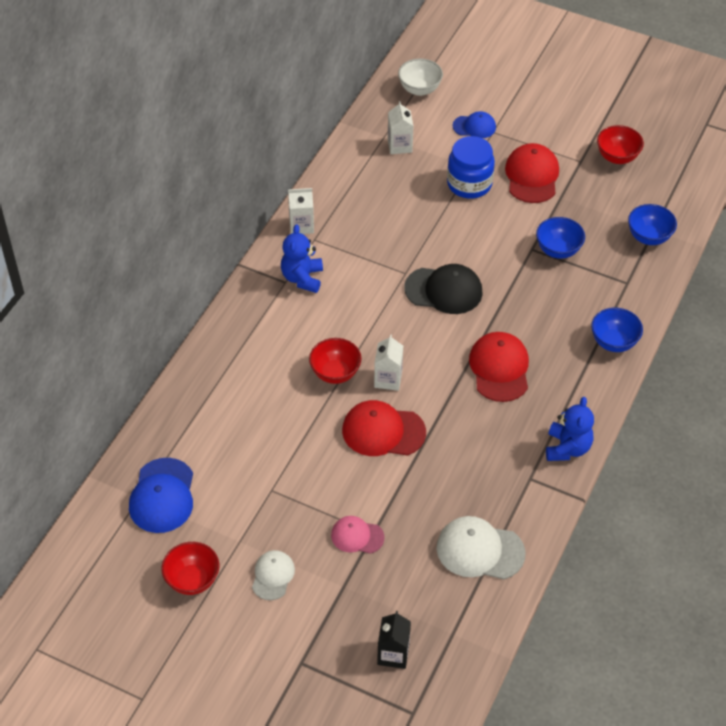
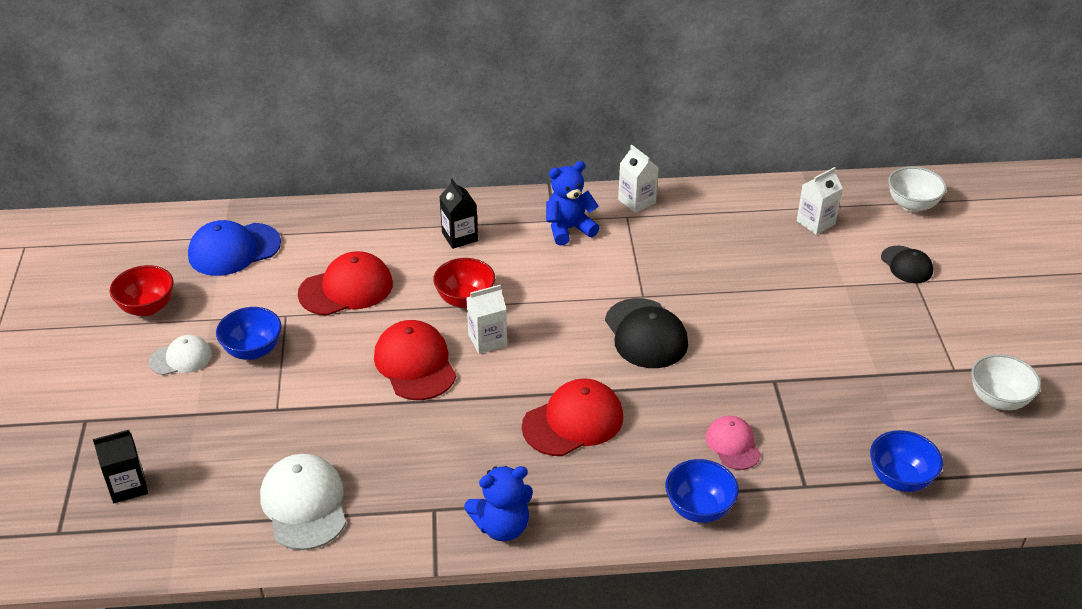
camera: 60 degrees right, 10 degrees down
(260, 345) = (459, 237): none -> black carton
(357, 536) = (265, 398): pink cap -> pink cap (733, 444)
(469, 184) = (818, 294): blue jar -> none
(474, 126) = (906, 265): blue cap -> black cap
(532, 176) = (885, 338): red cap -> red cap (346, 288)
(558, 250) = (794, 403): blue bowl -> blue bowl (253, 350)
(617, 157) = (998, 399): red bowl -> white bowl

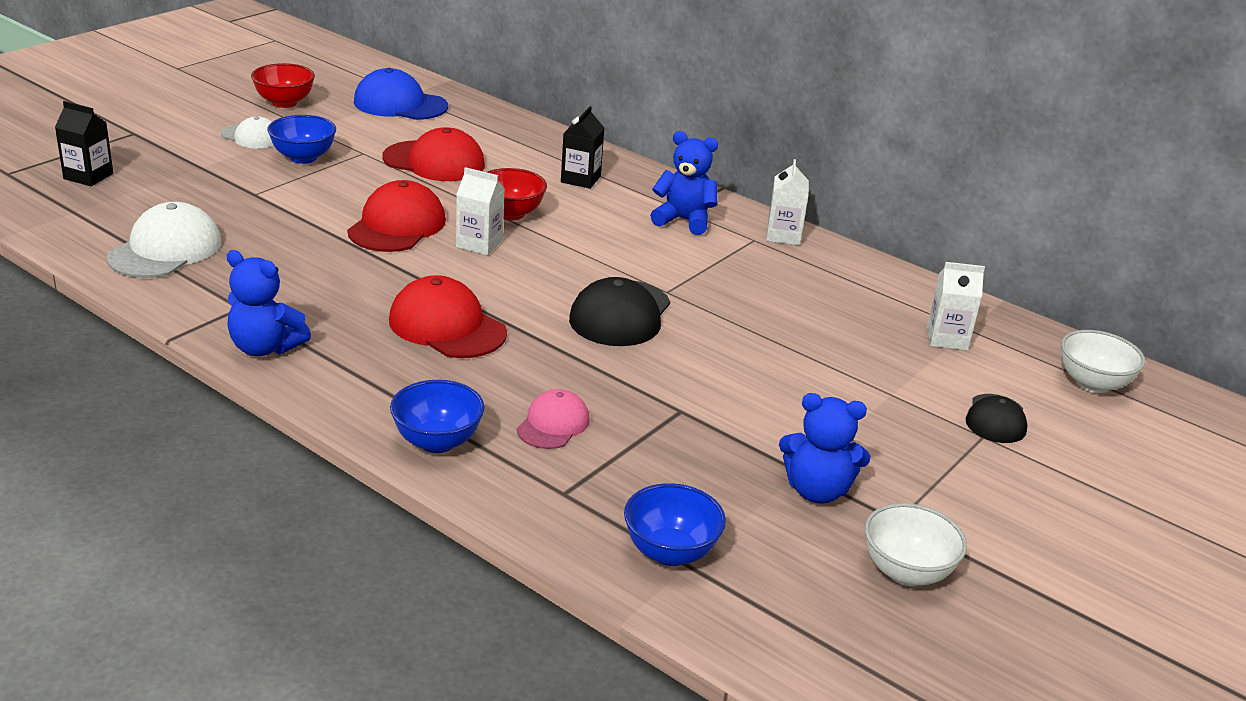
camera: 40 degrees right, 10 degrees down
(573, 421) = (447, 326): red cap -> red cap turned 150 degrees counterclockwise
(901, 381) = (817, 491): none -> blue teddy bear

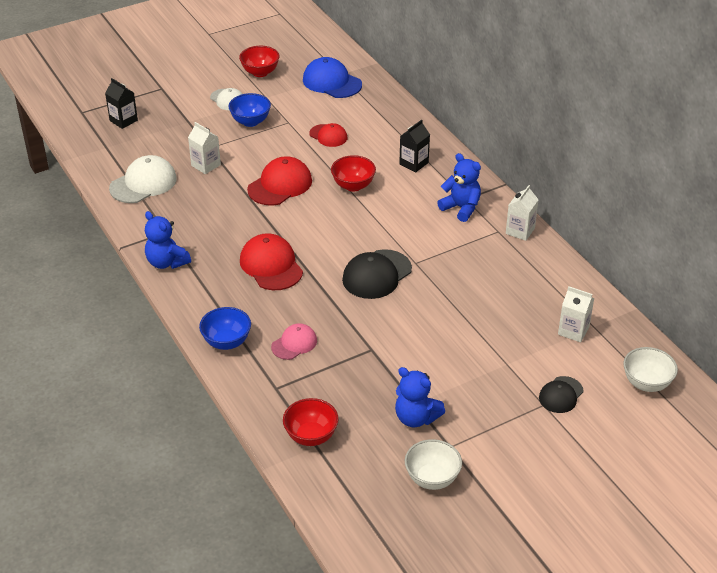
camera: 25 degrees right, 10 degrees up
(434, 162) = (328, 136): red cap -> red cap, size x0.61
(479, 244) = (321, 207): white carton -> white carton (206, 165)
(670, 552) = (311, 436): blue bowl -> red bowl

